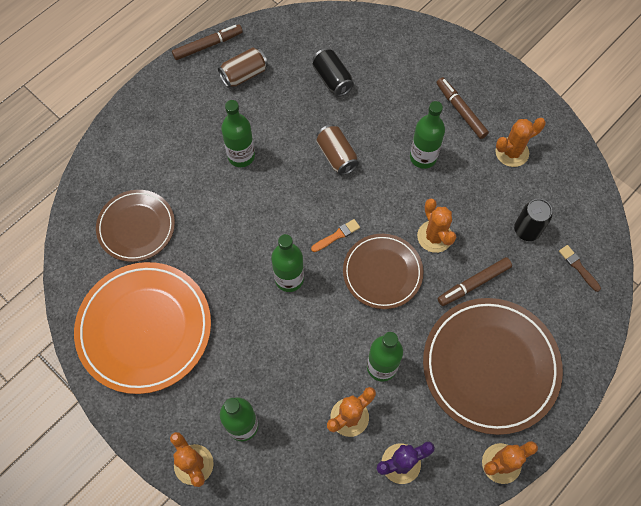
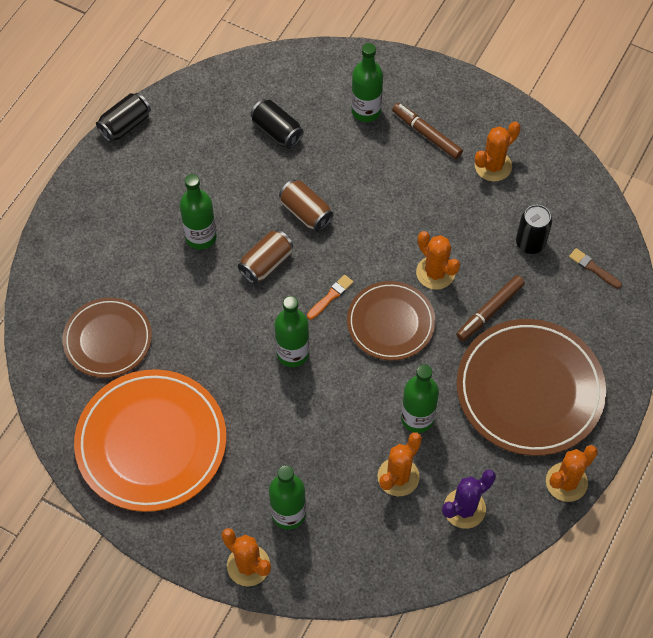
camera: 15 degrees left, 5 degrees down
(207, 45) = (125, 125): brown marker -> black can
(244, 75) = (177, 148): brown can -> brown can (266, 263)
(423, 157) = (400, 193): green bottle -> green bottle (366, 111)

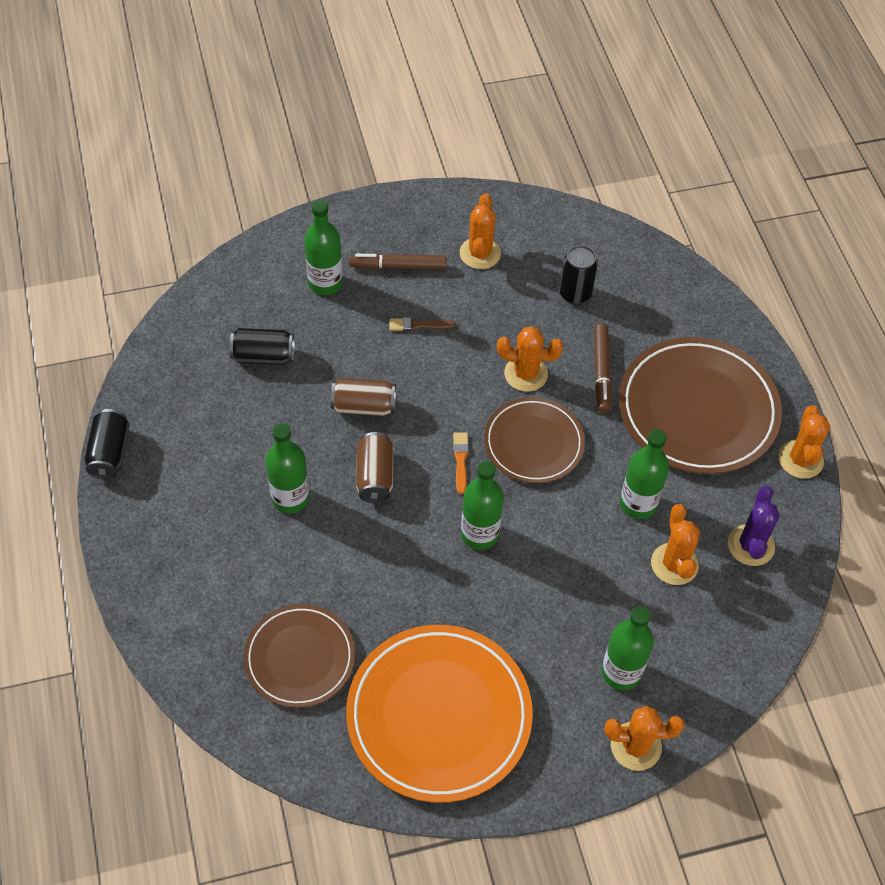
camera: 45 degrees left, 5 degrees down
(593, 268) = (643, 277): brown brush -> brown brush (418, 325)

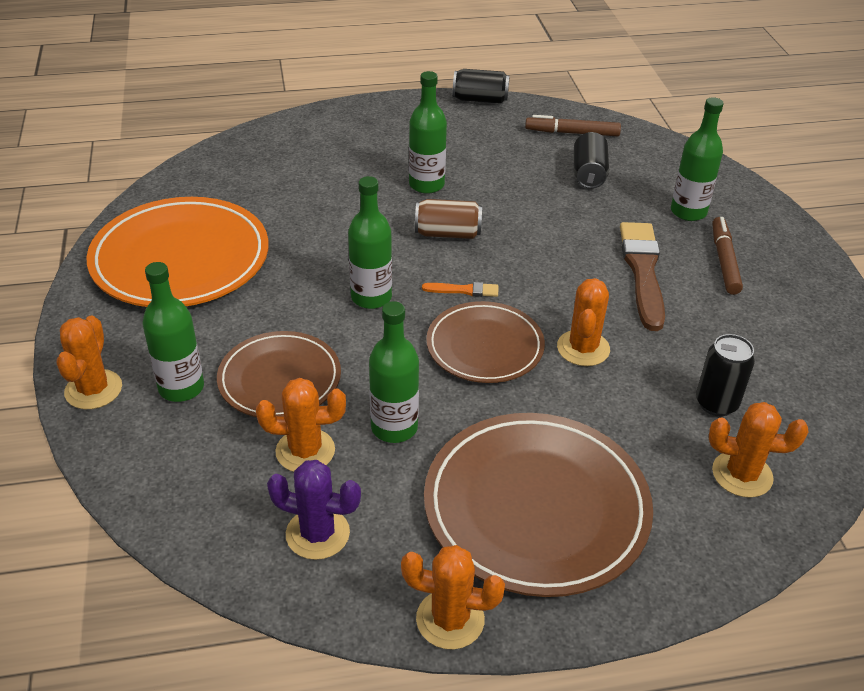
camera: 95 degrees right, 15 degrees down
(300, 658) = (263, 186): brown plate -> brown plate (279, 379)
(363, 406) = (532, 230): brown can -> none
(418, 325) = (642, 271): brown brush -> brown brush, size x2.16
(480, 253) = (761, 324): orange cactus -> orange cactus (742, 474)
(601, 371) = (593, 416): brown marker -> brown marker (572, 133)

